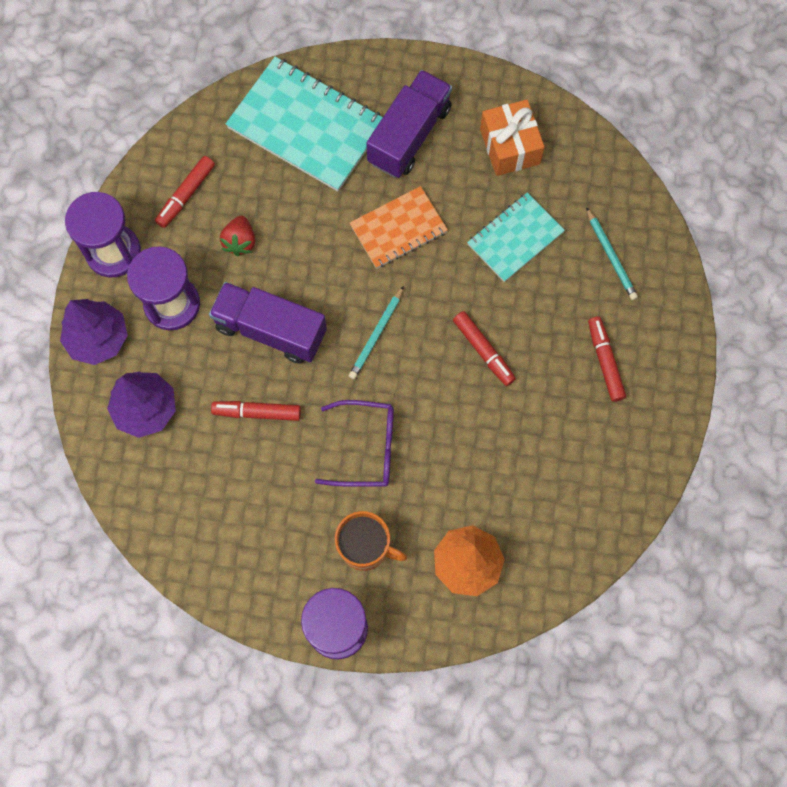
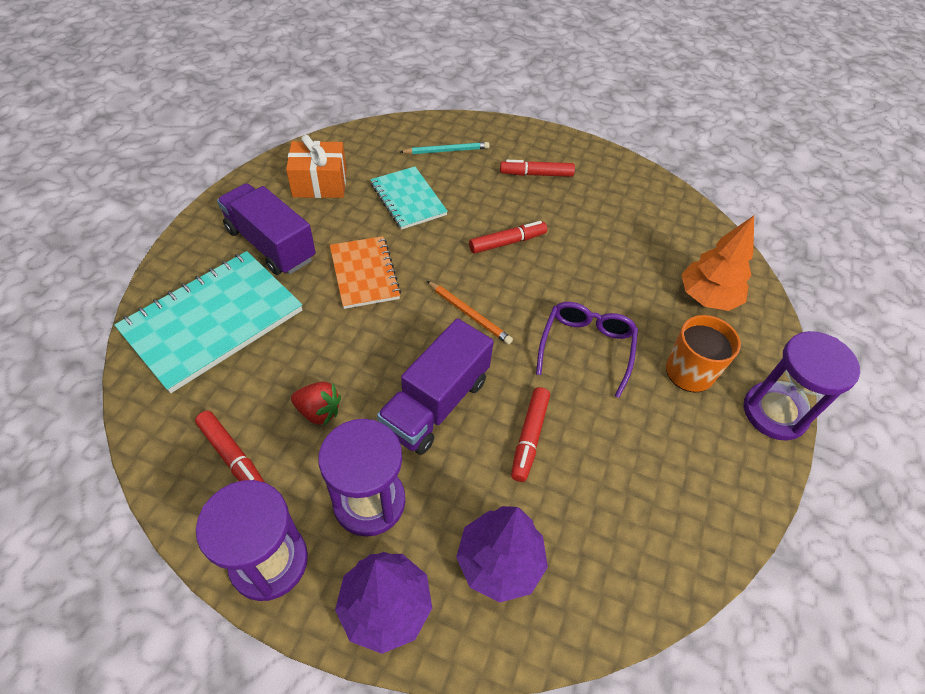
camera: 80 degrees left, 20 degrees down
(376, 334) = (469, 314): turquoise pencil -> orange pencil

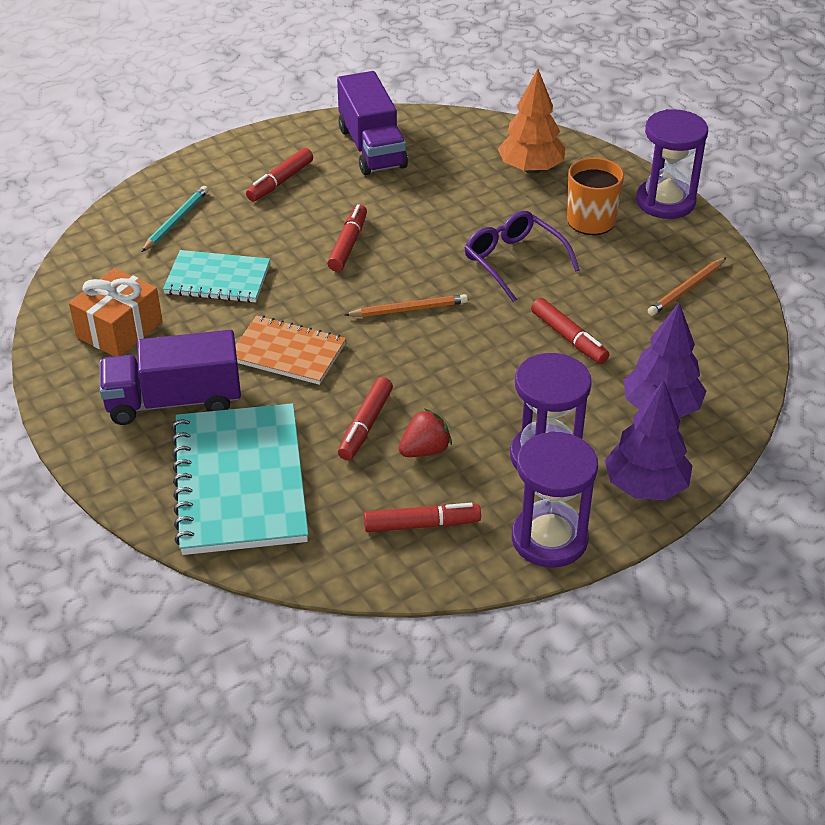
camera: 50 degrees left, 10 degrees down
(320, 359) = (365, 425): none -> red marker
(436, 404) = (486, 375): purple truck -> purple truck (372, 148)
(677, 495) = (686, 289): none -> orange pencil

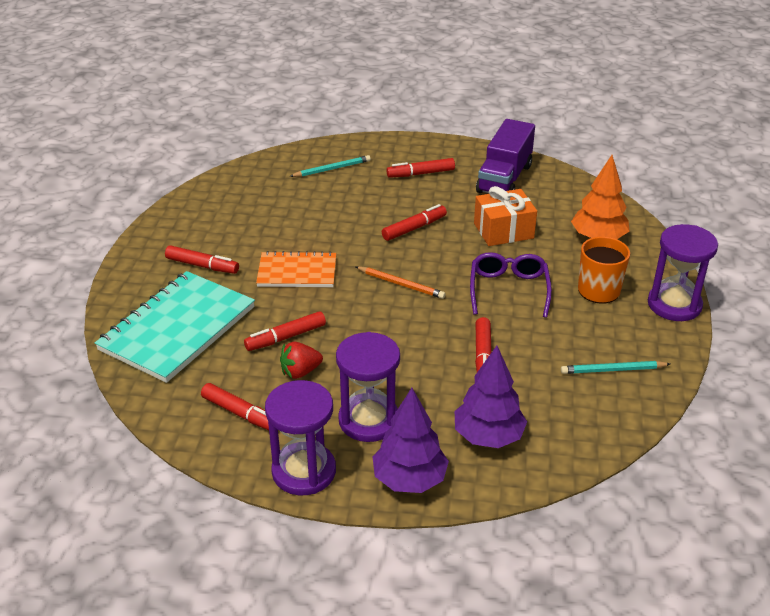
camera: 40 degrees right, 5 degrees down
(119, 330) = (225, 213): orange gift -> orange gift (503, 231)
(174, 401) = (202, 266): purple truck -> red marker
(217, 279) = (312, 211): turquoise notebook -> none
(287, 352) = (297, 272): orange notebook -> orange notebook turned 60 degrees counterclockwise
(425, 450) = (300, 372): red strawberry -> red strawberry turned 150 degrees clockwise
(686, 289) = (613, 370): orange pencil -> turquoise pencil

